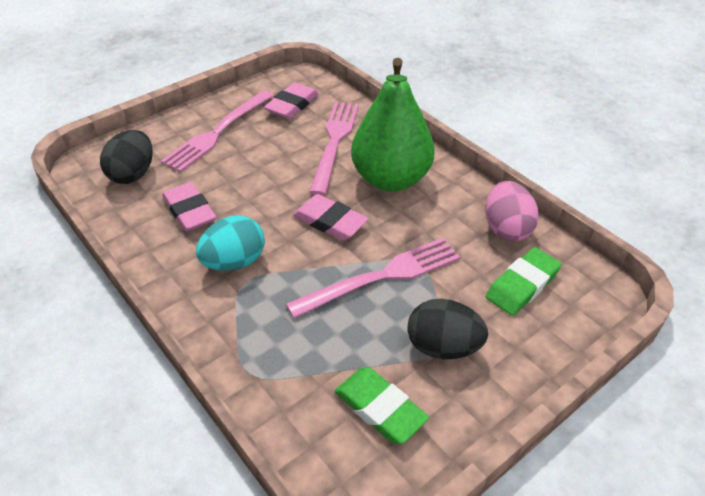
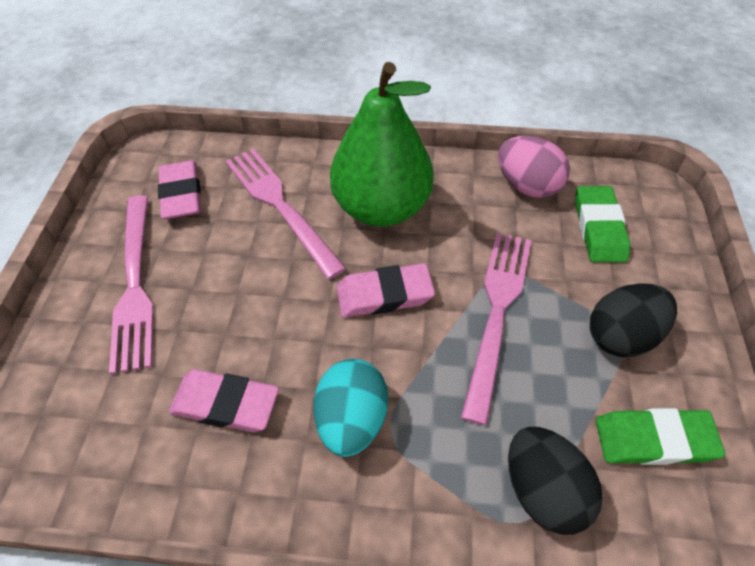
camera: 45 degrees left, 10 degrees up
(133, 174) = (92, 417): black egg -> black egg (542, 489)

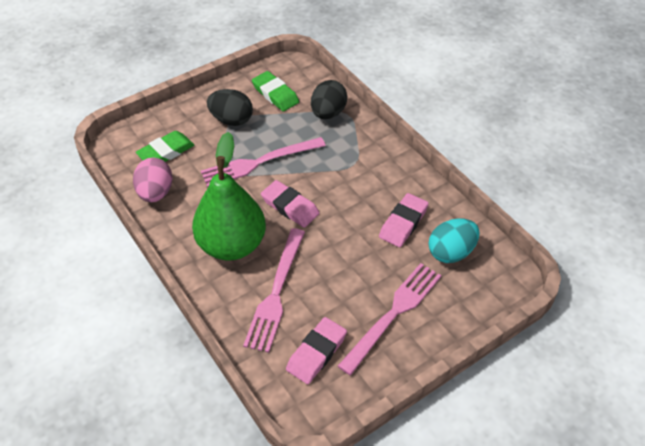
camera: 130 degrees left, 5 degrees down
(225, 404) = (403, 223): pink eraser -> pink eraser turned 60 degrees clockwise
(352, 419) = (362, 178): turquoise egg -> turquoise egg (451, 252)

